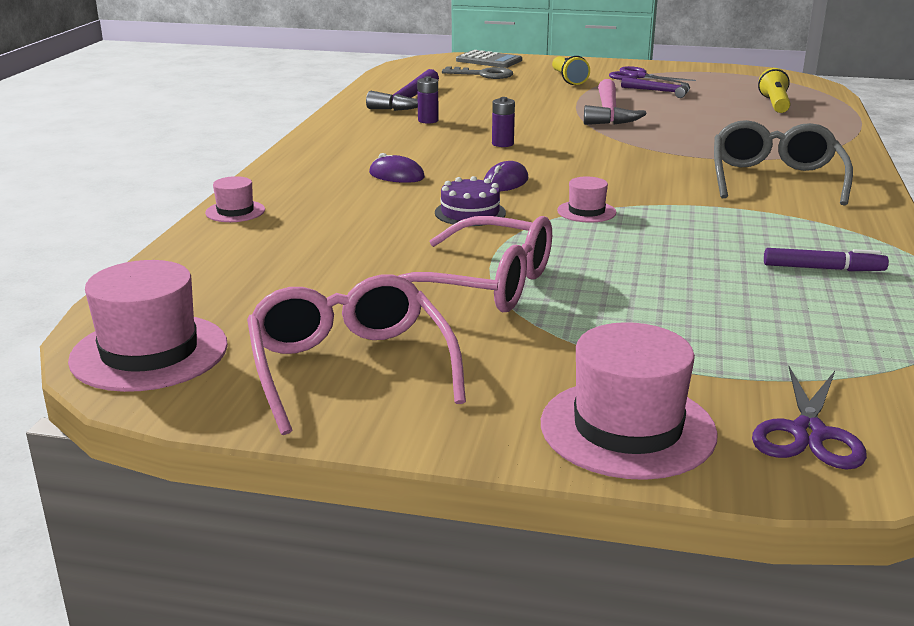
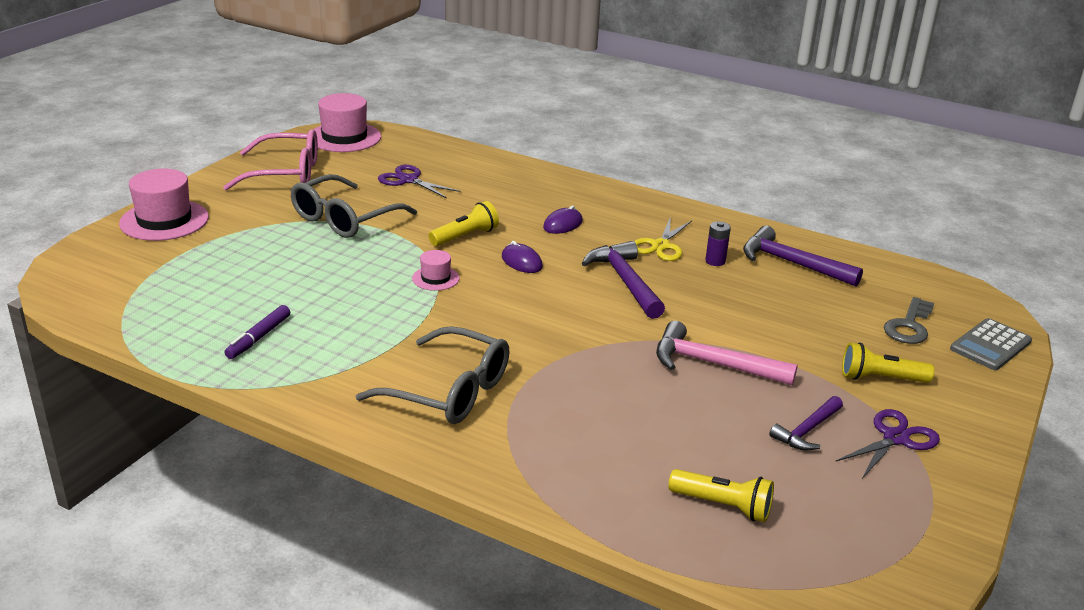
camera: 105 degrees right, 5 degrees up
(235, 211) = (520, 167): pink hat -> none
(413, 138) = (660, 246): none -> yellow scissors
(470, 213) = (465, 236): purple cake -> yellow flashlight
(484, 285) = (345, 219): pink glasses -> grey glasses
(502, 144) = (625, 281): purple battery -> purple hammer
(808, 433) = (107, 260): purple scissors -> purple scissors (408, 180)

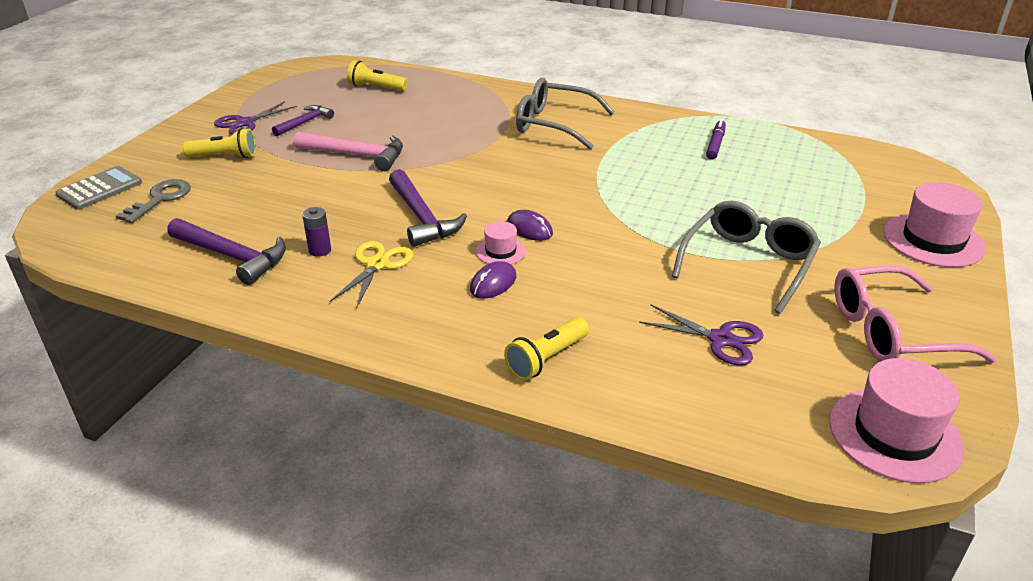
camera: 175 degrees right, 5 degrees up
(435, 278) = (607, 203): pink hat -> pink hat (500, 251)
(465, 236) = (601, 254): yellow flashlight -> yellow flashlight (547, 359)

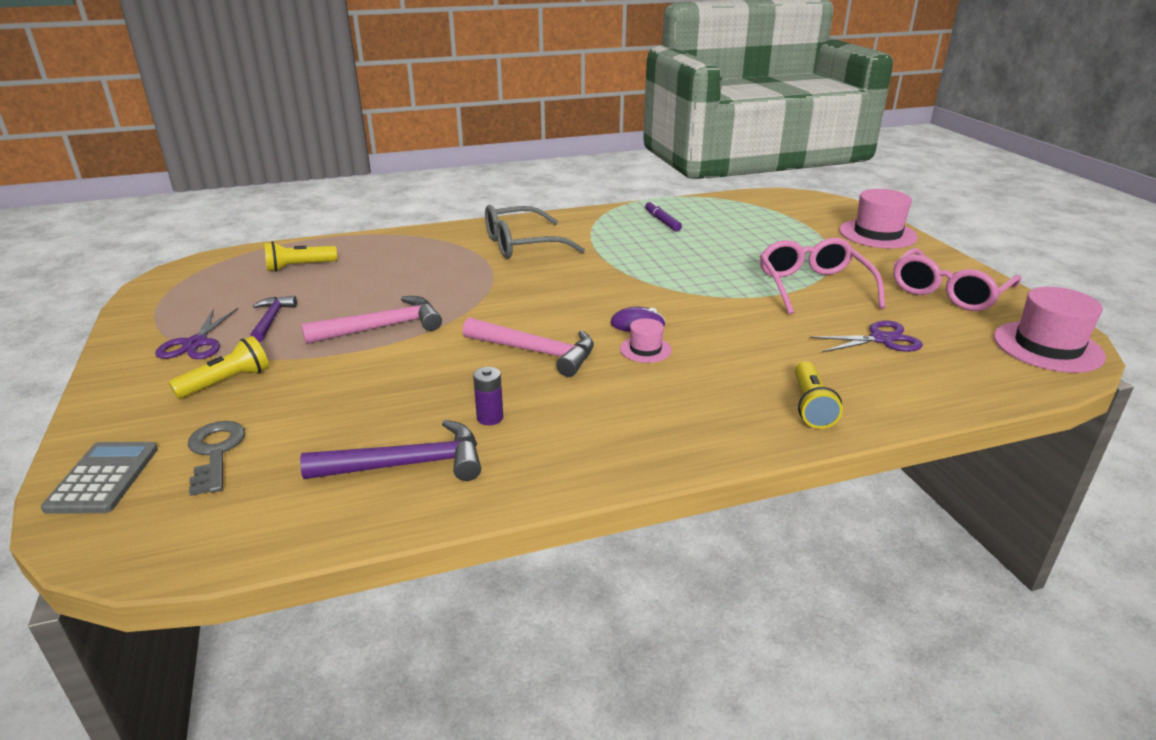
camera: 40 degrees left, 5 degrees down
(377, 264) = (564, 404): yellow scissors -> none
(422, 217) = (536, 352): purple hammer -> pink hammer
(493, 283) = (681, 374): purple mouse -> none
(748, 263) = (813, 287): grey glasses -> pink glasses

